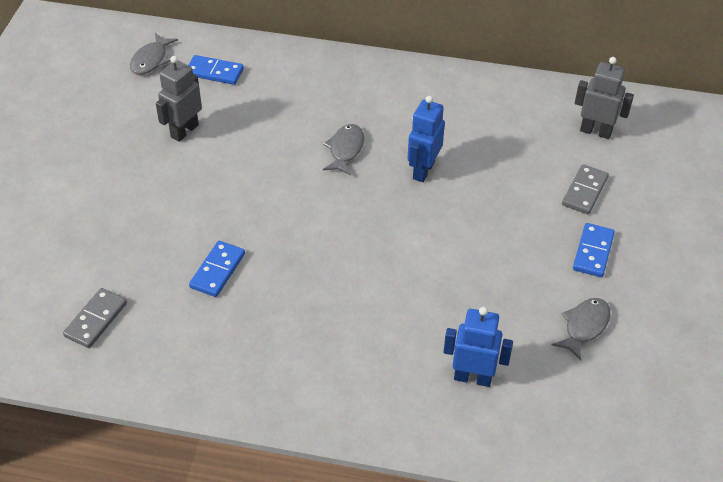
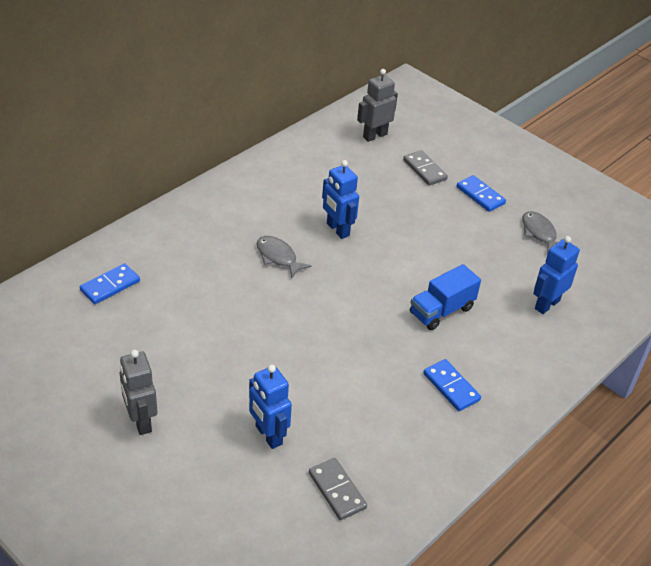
camera: 60 degrees left, 5 degrees down
(125, 247) = (268, 435): none -> blue robot
(151, 60) = (48, 317): grey fish -> none
(184, 131) = (164, 337): grey robot -> grey robot (141, 421)
(217, 271) = (344, 389): blue domino -> blue domino (451, 387)
(382, 295) = (441, 311): none -> blue truck

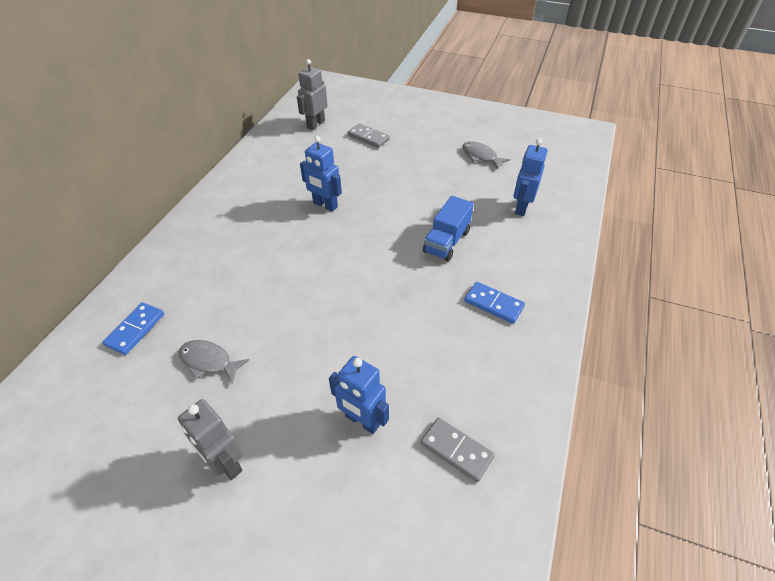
camera: 20 degrees left, 5 degrees up
(278, 257) = (286, 245): grey fish -> grey fish (209, 361)
(480, 195) = (421, 143): blue domino -> none

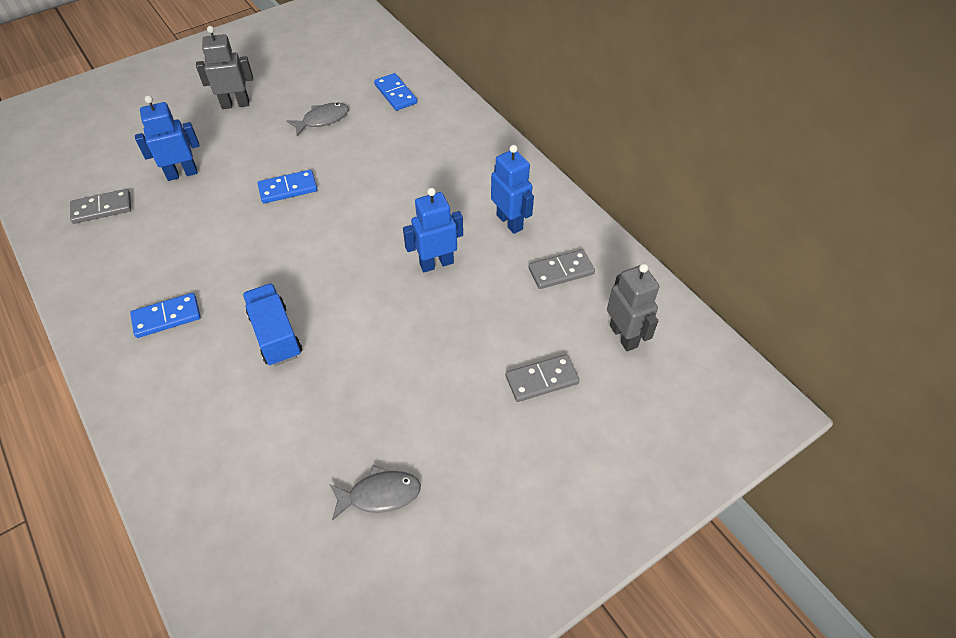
camera: 125 degrees right, 5 degrees up
(287, 157) = (561, 271): none -> grey domino
(318, 324) = (288, 188): none -> blue domino
(521, 207) = (243, 455): blue robot -> blue robot (510, 222)

